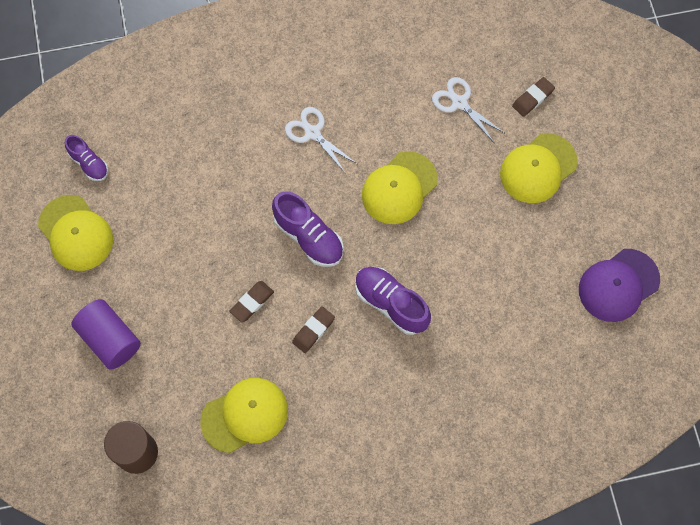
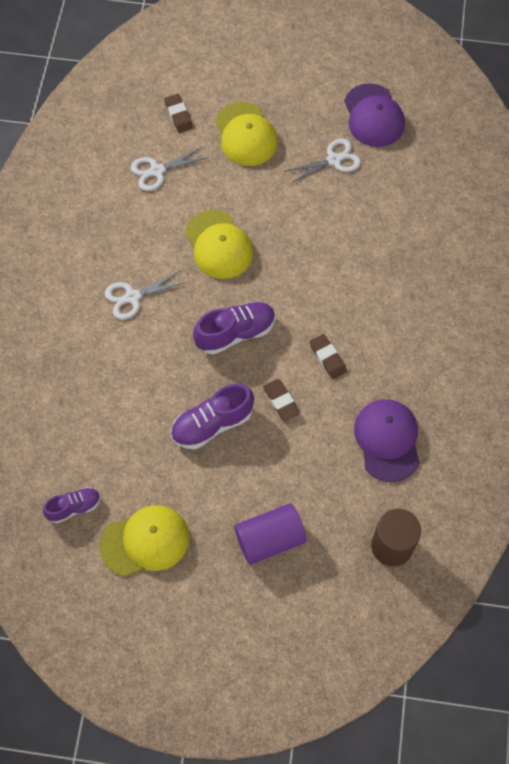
camera: 70 degrees left, 5 degrees down
(245, 415) = (387, 440): yellow cap -> purple cap
(391, 303) = (326, 287): purple shoe -> purple shoe (212, 424)
(545, 263) = (334, 160): none -> white scissors

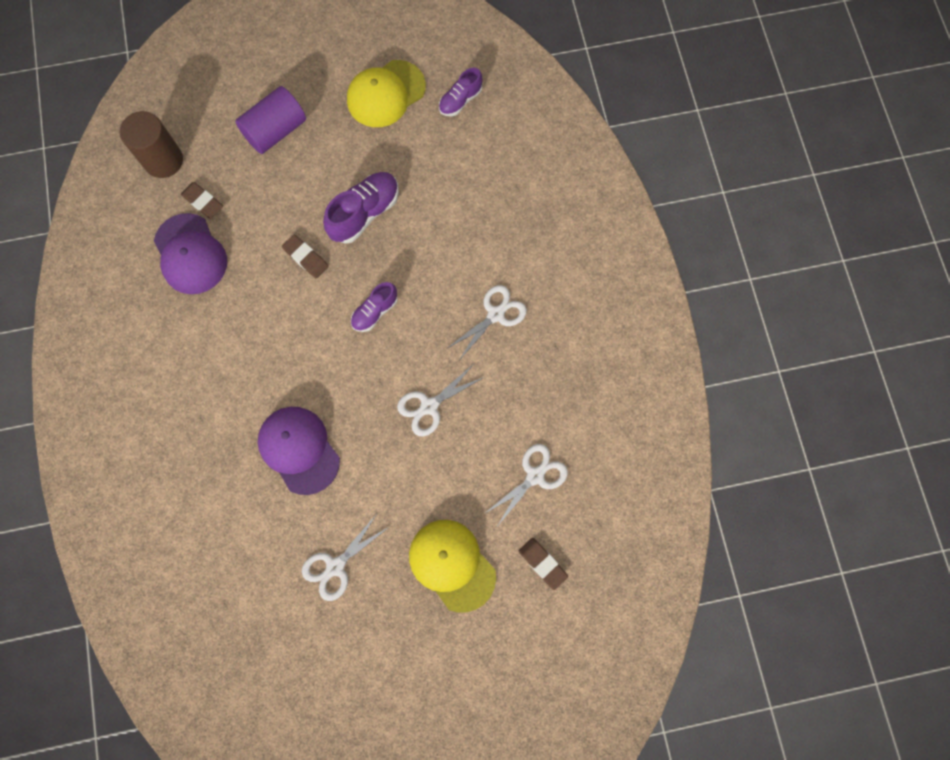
camera: 160 degrees right, 10 degrees up
(219, 245) = (429, 406): yellow cap -> white scissors
(235, 333) = (375, 312): purple shoe -> purple shoe, size x0.62
(327, 358) = (272, 317): brown eraser -> brown eraser (203, 202)
(373, 116) = (305, 651): purple cap -> purple cap (299, 449)

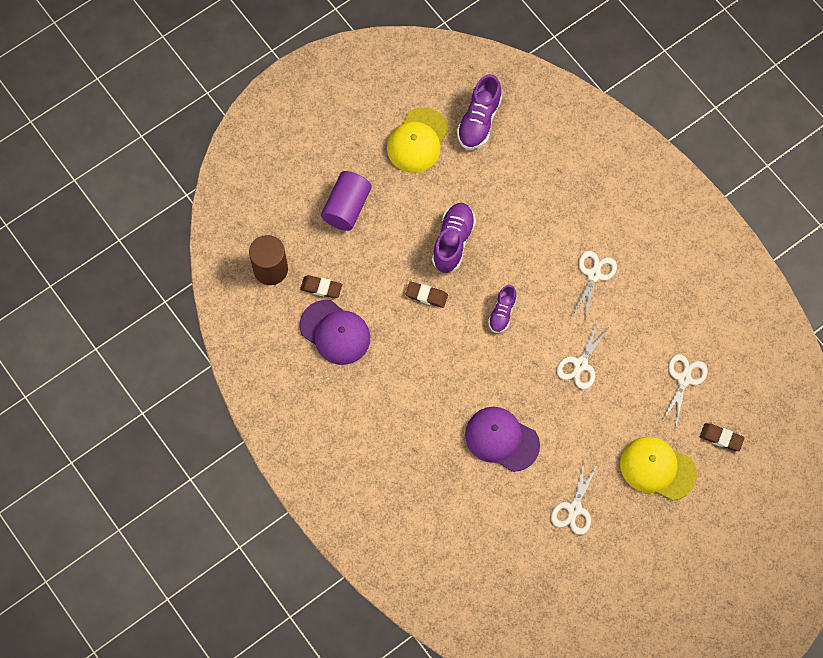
camera: 25 degrees left, 5 degrees down
(460, 101) = (479, 121): purple shoe -> purple shoe, size x1.61

